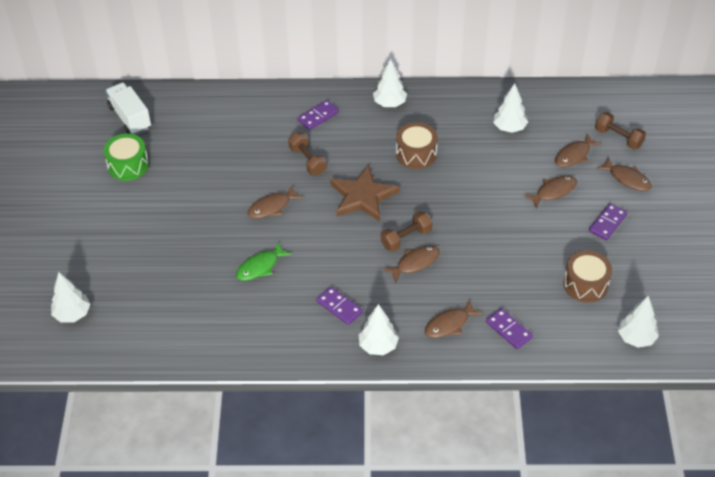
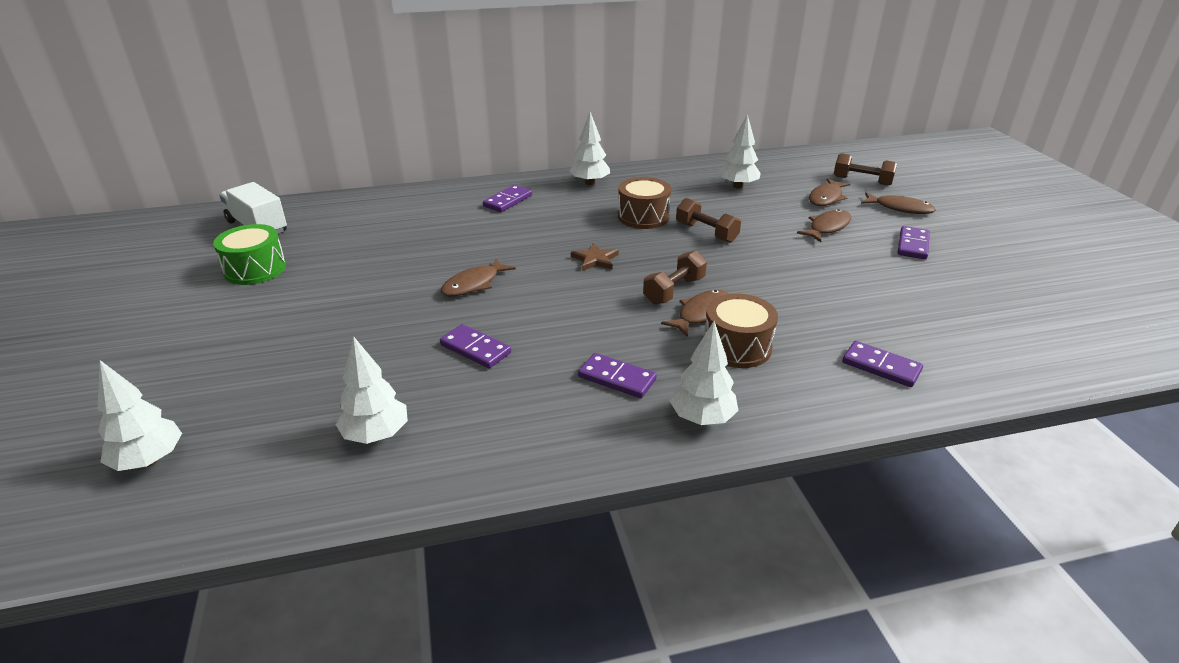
camera: 15 degrees left, 15 degrees down
(260, 267) = (475, 349): green fish -> purple domino
(307, 161) = (508, 237): brown dumbbell -> brown dumbbell (706, 232)
(362, 196) = (595, 259): brown star -> brown star, size x0.51
(449, 324) = (793, 373): brown fish -> none
(585, 284) = (939, 303): brown drum -> brown drum (737, 347)
(636, 338) = (1056, 348): white tree -> white tree (376, 435)

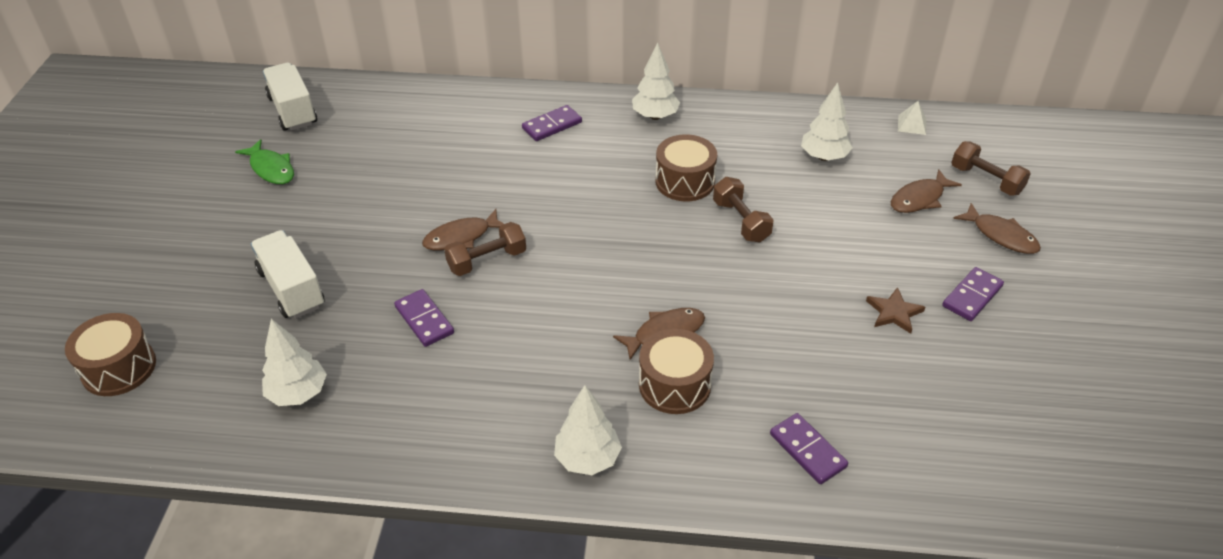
camera: 20 degrees right, 10 degrees up
(149, 460) = (119, 368): white tree -> brown drum
(255, 269) = (271, 169): green drum -> green fish
(324, 352) = (292, 289): none -> white truck
(595, 259) = (598, 232): brown star -> brown star (894, 312)
(617, 378) = (535, 390): purple domino -> none
(674, 290) = (655, 295): brown dumbbell -> brown dumbbell (487, 260)
(785, 160) = (912, 125): none -> white pyramid
(827, 227) = (887, 245): brown fish -> none

